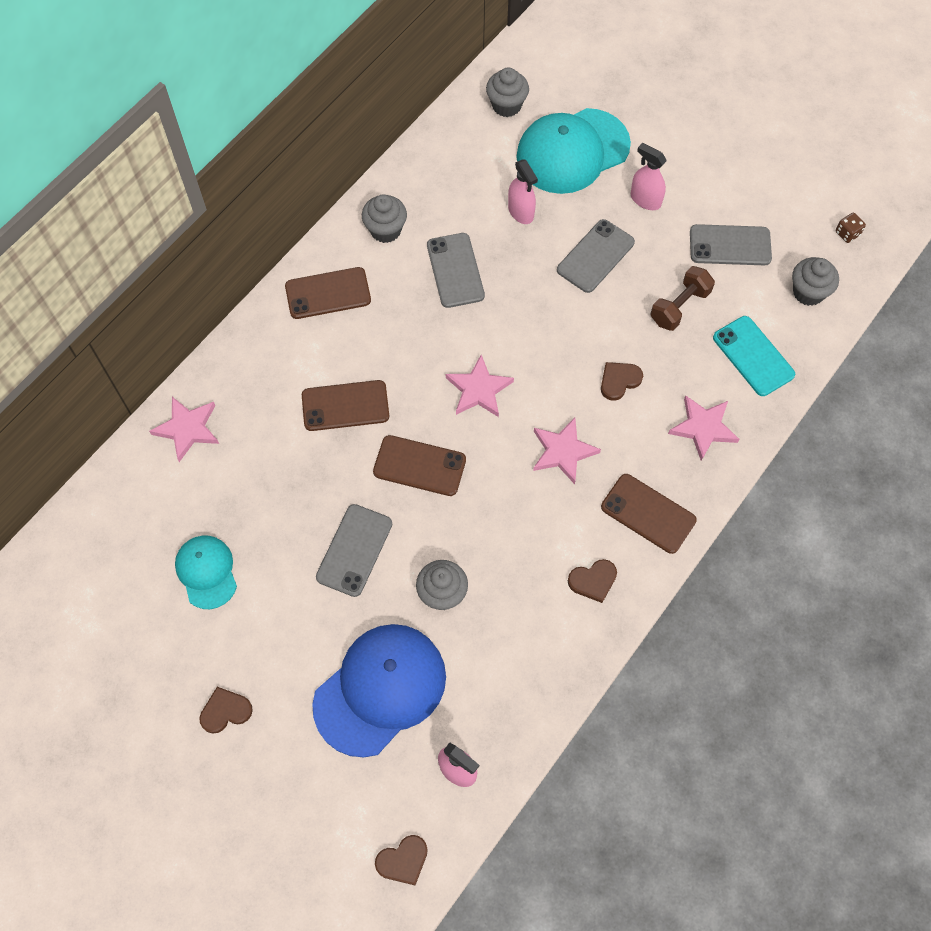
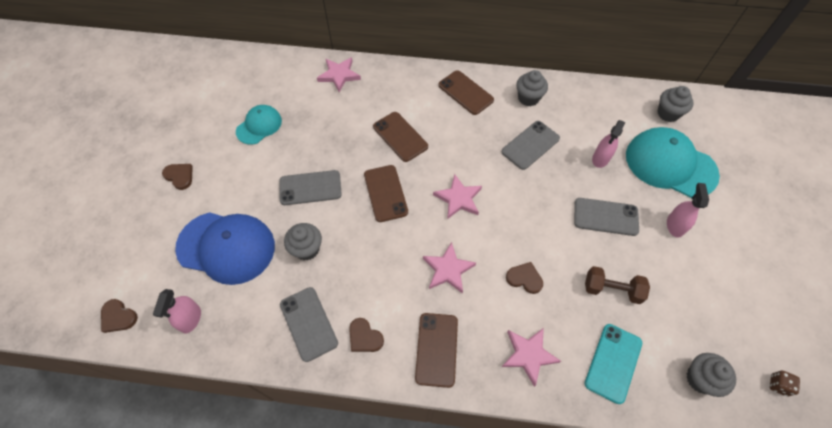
camera: 60 degrees right, 5 degrees down
(730, 245) = (689, 300): grey phone -> grey phone (308, 323)

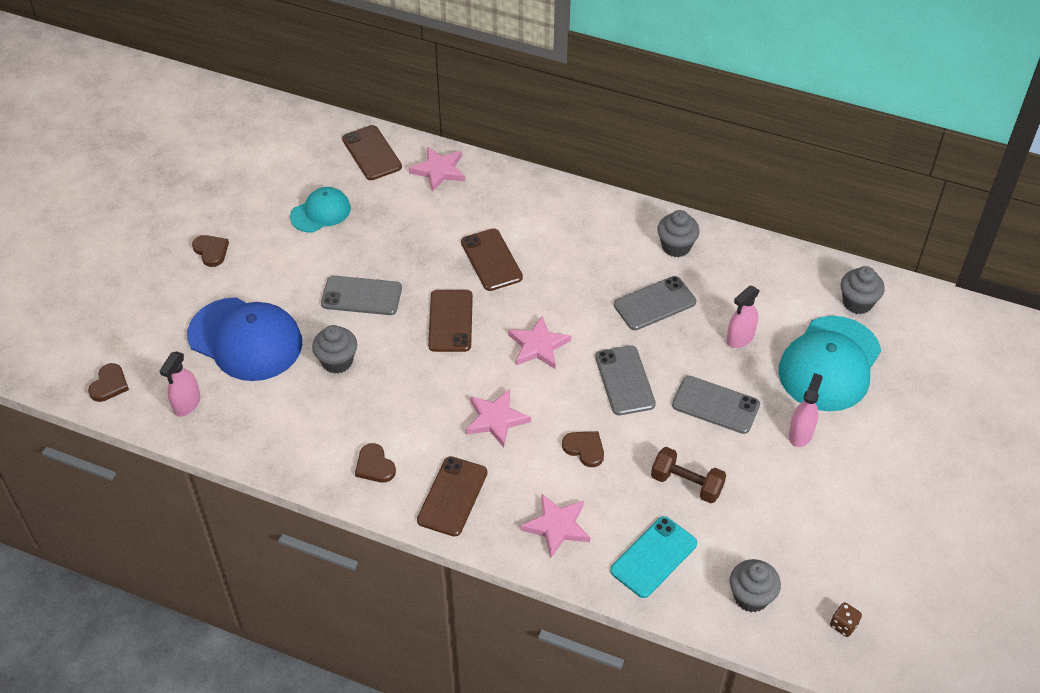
camera: 15 degrees right, 10 degrees down
(118, 317) = (109, 384): brown heart -> brown heart turned 120 degrees counterclockwise
(308, 323) = (316, 438): grey phone -> grey phone (625, 380)
(465, 92) = (595, 224): brown phone -> brown phone (371, 153)
(670, 164) = (829, 364): turquoise cap -> turquoise cap turned 105 degrees counterclockwise

